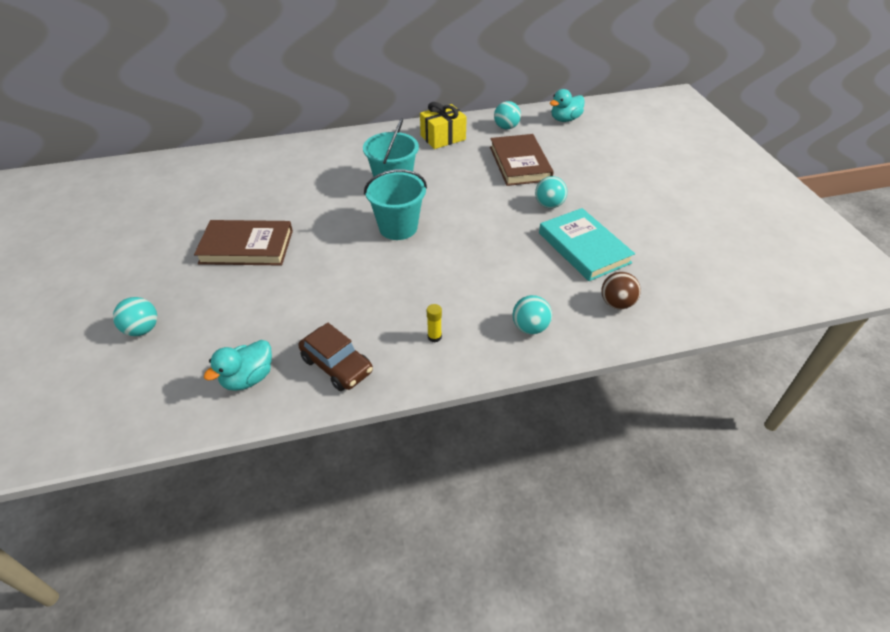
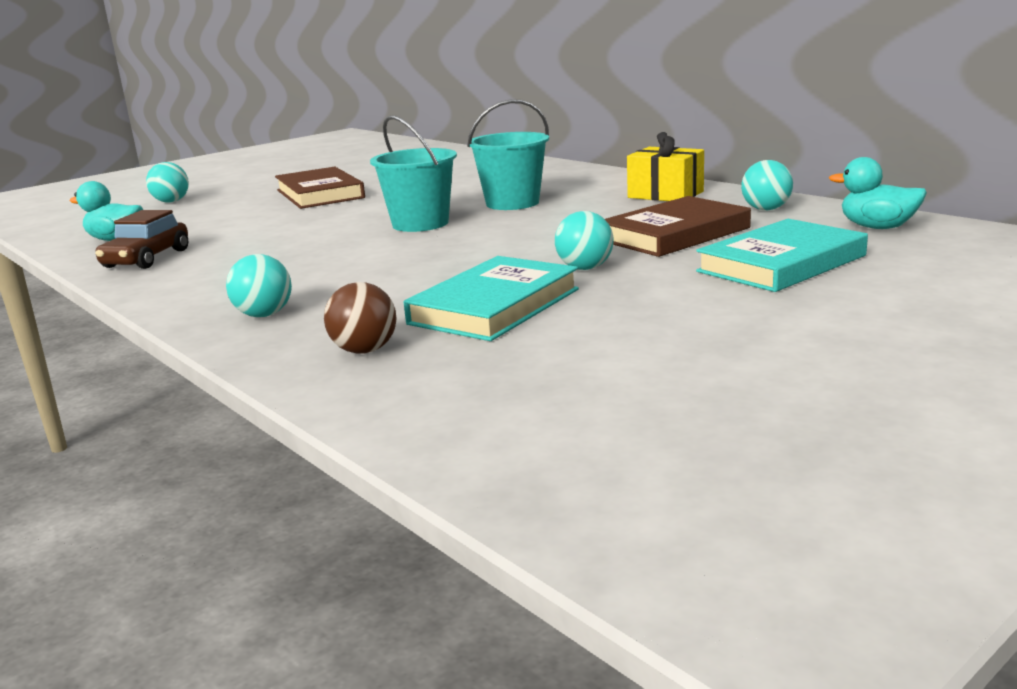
camera: 65 degrees right, 25 degrees down
(434, 337) = (215, 280): yellow glue stick -> none
(592, 159) = (782, 264): none -> turquoise book

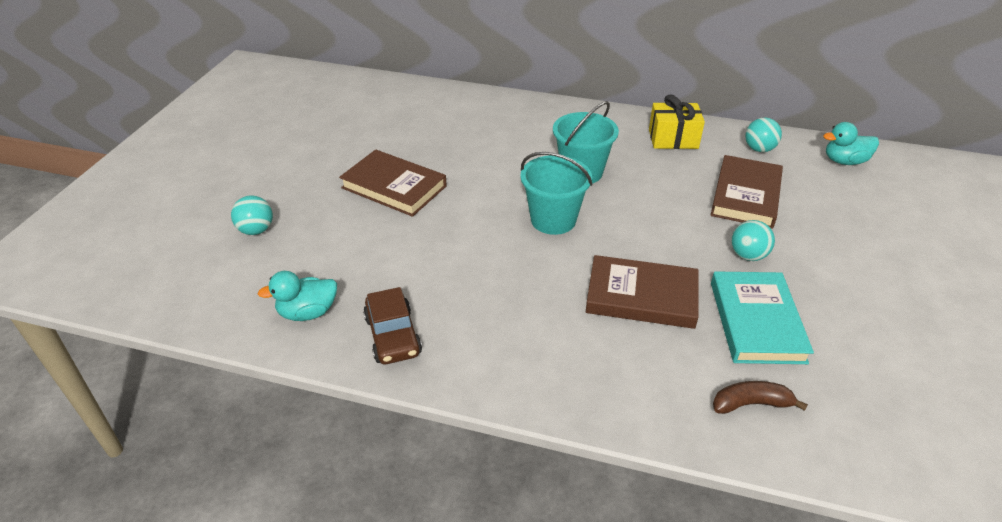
camera: 35 degrees left, 20 degrees up
(264, 315) = (621, 385): turquoise ball -> none
(365, 350) = (751, 404): brown ball -> brown banana
(405, 273) = (641, 296): none -> brown book
(782, 264) = (847, 219): turquoise book -> none

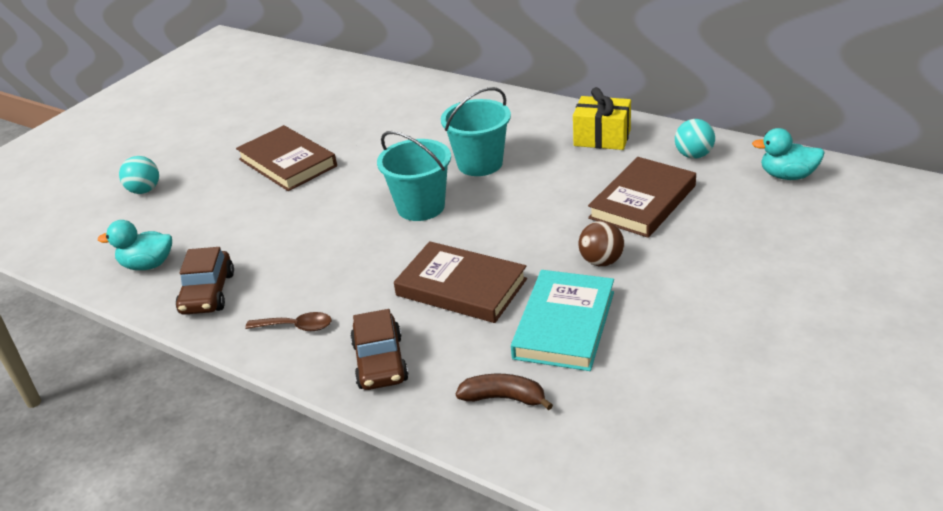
camera: 20 degrees right, 5 degrees down
(508, 360) = (296, 327): none -> brown spoon
(614, 385) = (380, 362): none -> brown car
(748, 255) = (601, 261): turquoise ball -> brown ball

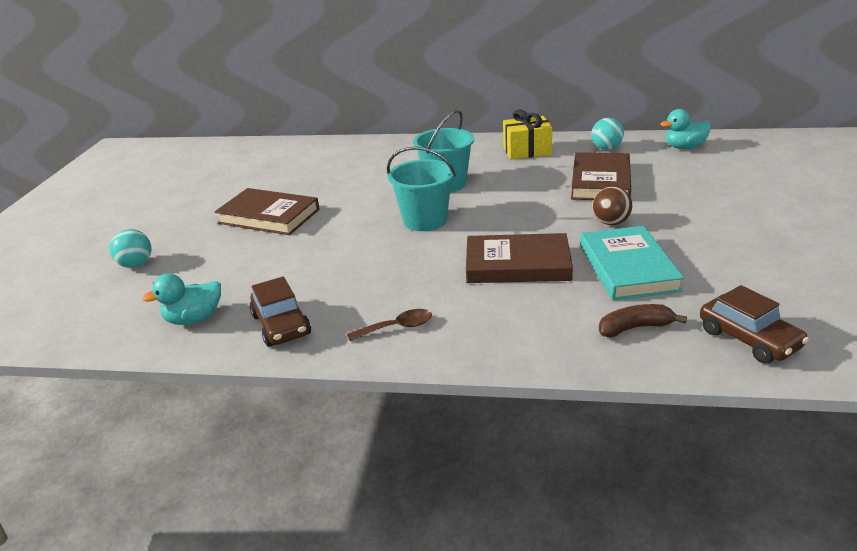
camera: 25 degrees left, 5 degrees down
(380, 362) = (502, 332): brown car -> brown car (749, 339)

